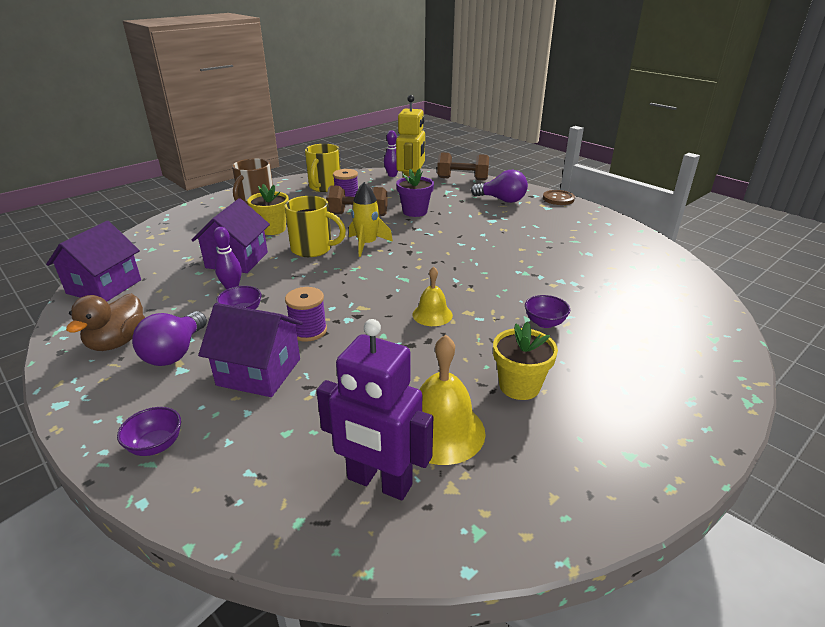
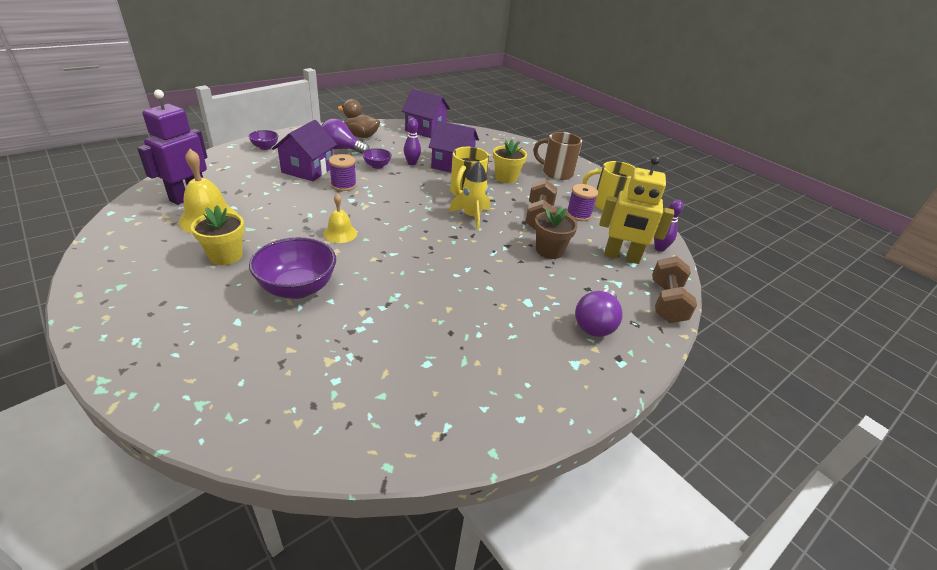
camera: 90 degrees right, 5 degrees up
(415, 211) = (549, 251): purple flower pot -> brown flower pot
(544, 323) = (297, 288): purple bowl -> purple bowl, size x1.93
(558, 199) = (612, 385): brown button -> none

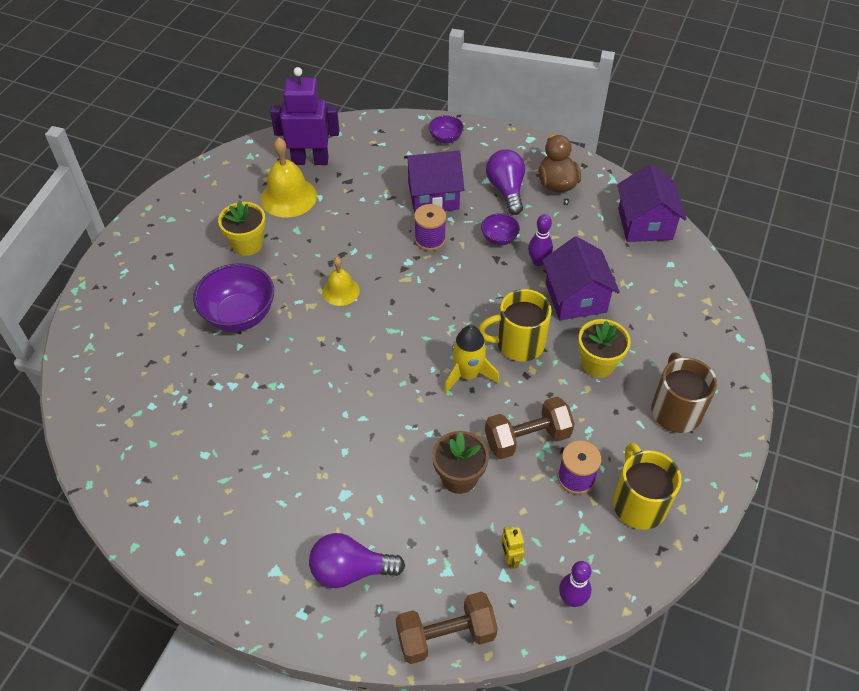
camera: 65 degrees right, 15 degrees up
(621, 257) = (510, 558): yellow robot -> yellow robot, size x0.43

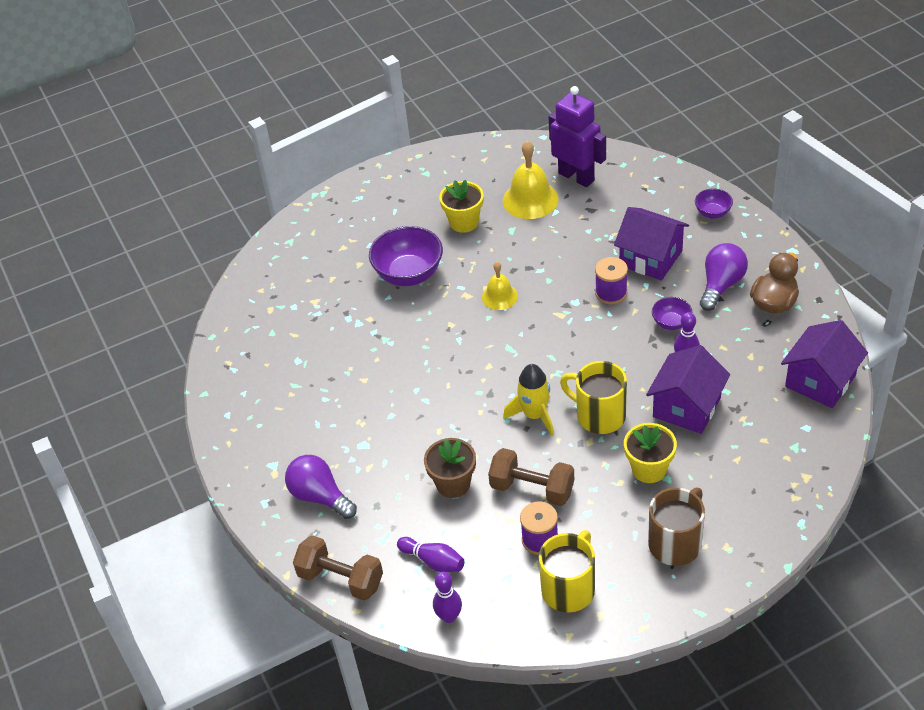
camera: 45 degrees right, 5 degrees down
(510, 558) = (433, 561): yellow robot -> purple bowling pin

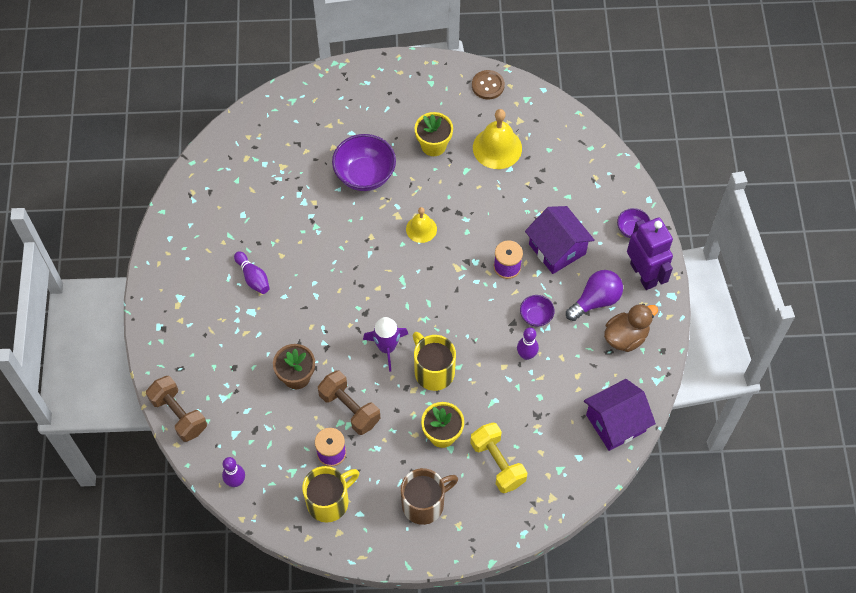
camera: 20 degrees right, 15 degrees up
(320, 496) = (199, 340): purple light bulb -> none
(433, 561) = (249, 432): purple bowling pin -> purple bowling pin (253, 277)
(485, 154) = (488, 85): none -> brown button
(534, 415) = (387, 347): yellow rocket -> purple rocket
(576, 177) = (546, 142): purple robot -> purple robot (643, 274)
(686, 407) = (501, 396): purple house -> none
(726, 470) = (497, 463): none -> yellow dumbbell

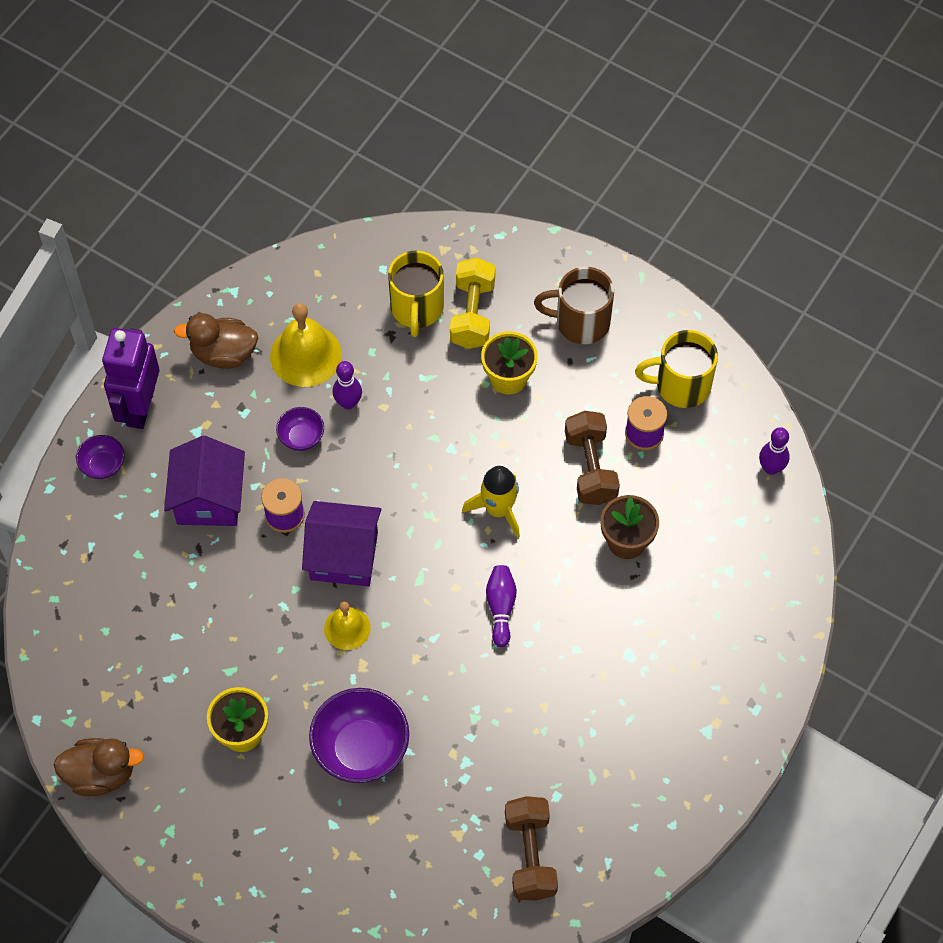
camera: 145 degrees left, 0 degrees up
(179, 414) = (793, 583): brown dumbbell -> brown dumbbell (530, 855)
(253, 277) = (598, 698): purple bowling pin -> purple bowling pin (501, 608)
(387, 347) = (498, 509): purple rocket -> yellow rocket
(433, 371) = (466, 450): yellow mug -> yellow mug (417, 309)
(488, 85) = (101, 774): brown button -> brown duck
(497, 148) = (166, 675): yellow bell -> yellow bell (306, 355)
(595, 300) = (220, 412): purple light bulb -> none
(615, 423) = (315, 277): purple house -> purple house (344, 556)

